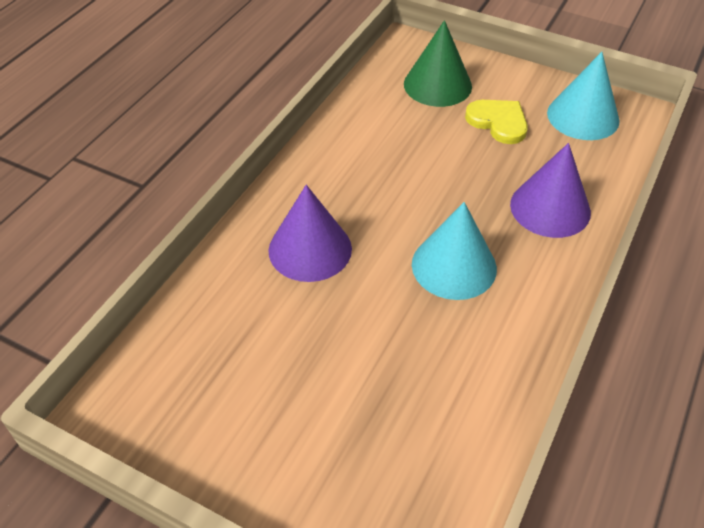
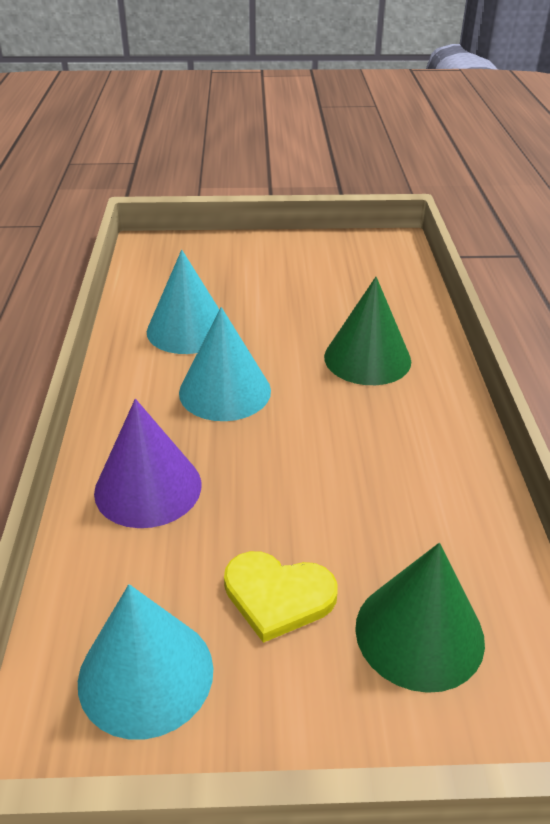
camera: 150 degrees right, 10 degrees down
(310, 249) = (367, 358): purple cone -> green cone
(449, 358) = (188, 330): none -> turquoise cone

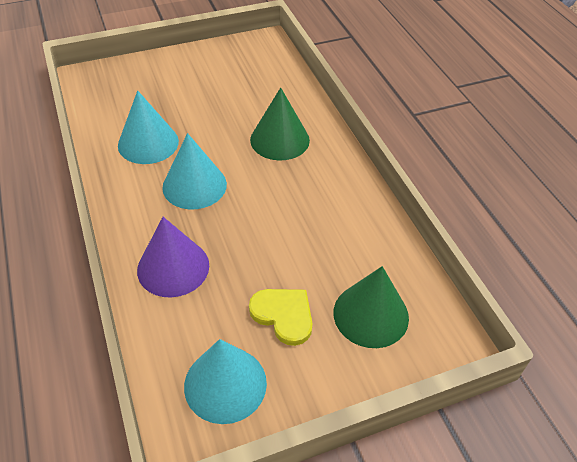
camera: 20 degrees left, 10 degrees up
(278, 596) = (283, 315): yellow heart -> yellow heart turned 135 degrees counterclockwise

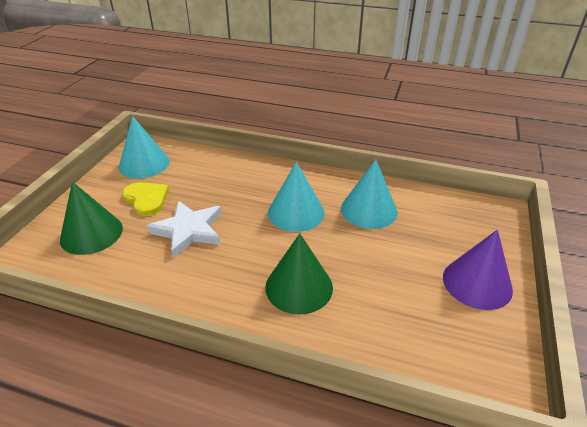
camera: 130 degrees right, 10 degrees down
(173, 267) = (236, 176): purple cone -> purple cone (477, 283)
(283, 315) = (146, 199): yellow heart -> yellow heart turned 120 degrees counterclockwise
(290, 242) = (188, 230): none -> white star

